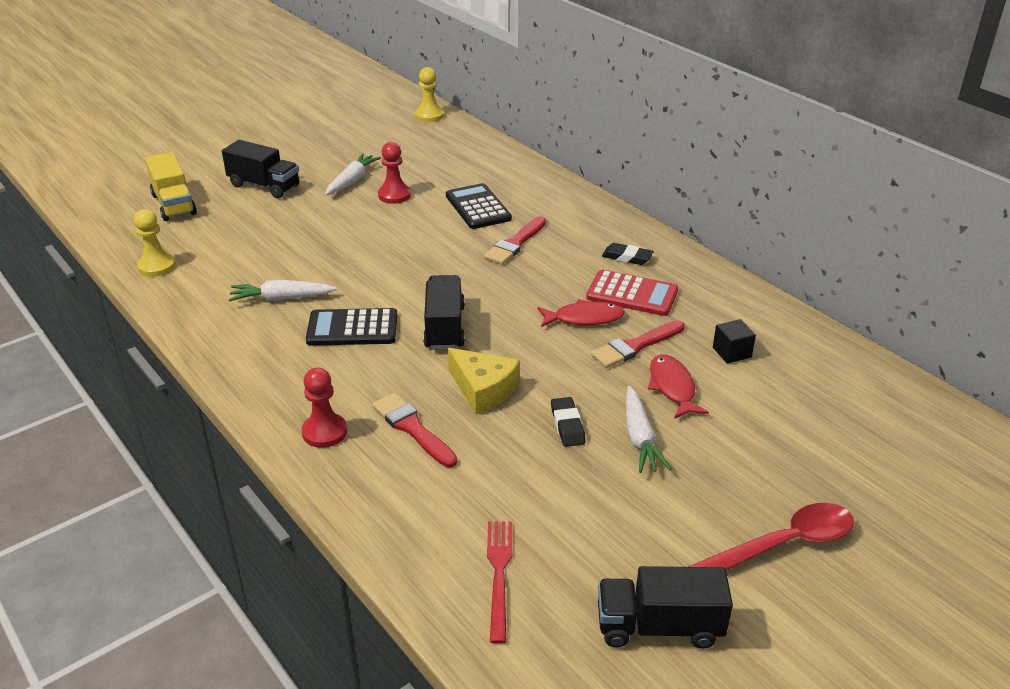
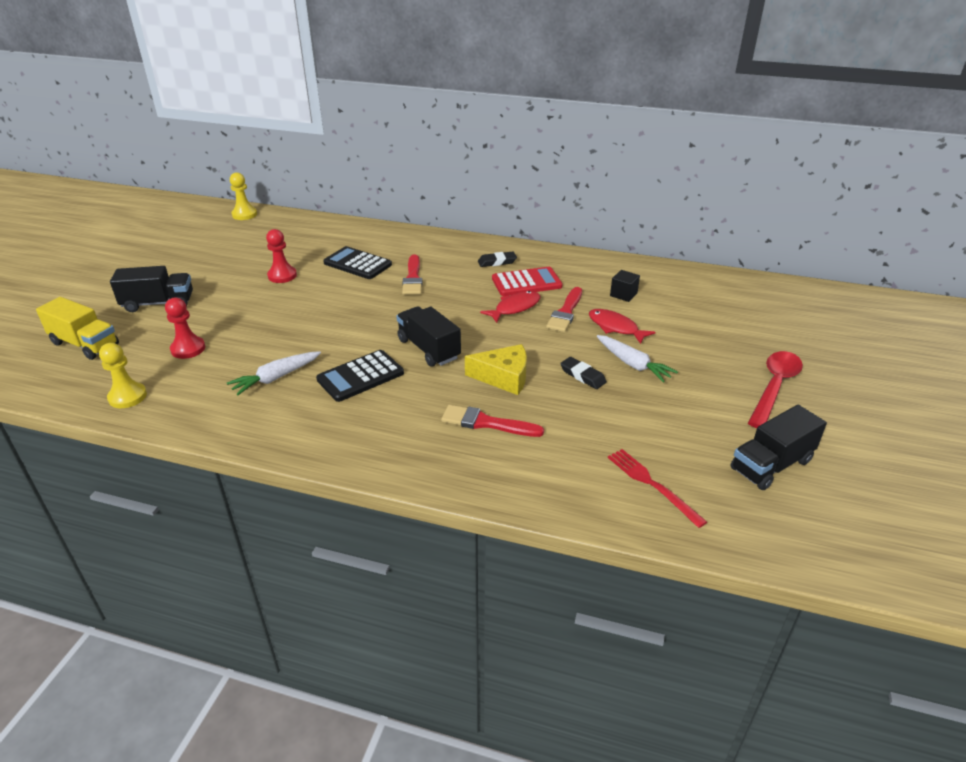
camera: 35 degrees left, 0 degrees up
(324, 432) = (426, 454): red pawn -> red pawn (188, 349)
(352, 181) = (234, 276): white carrot -> none

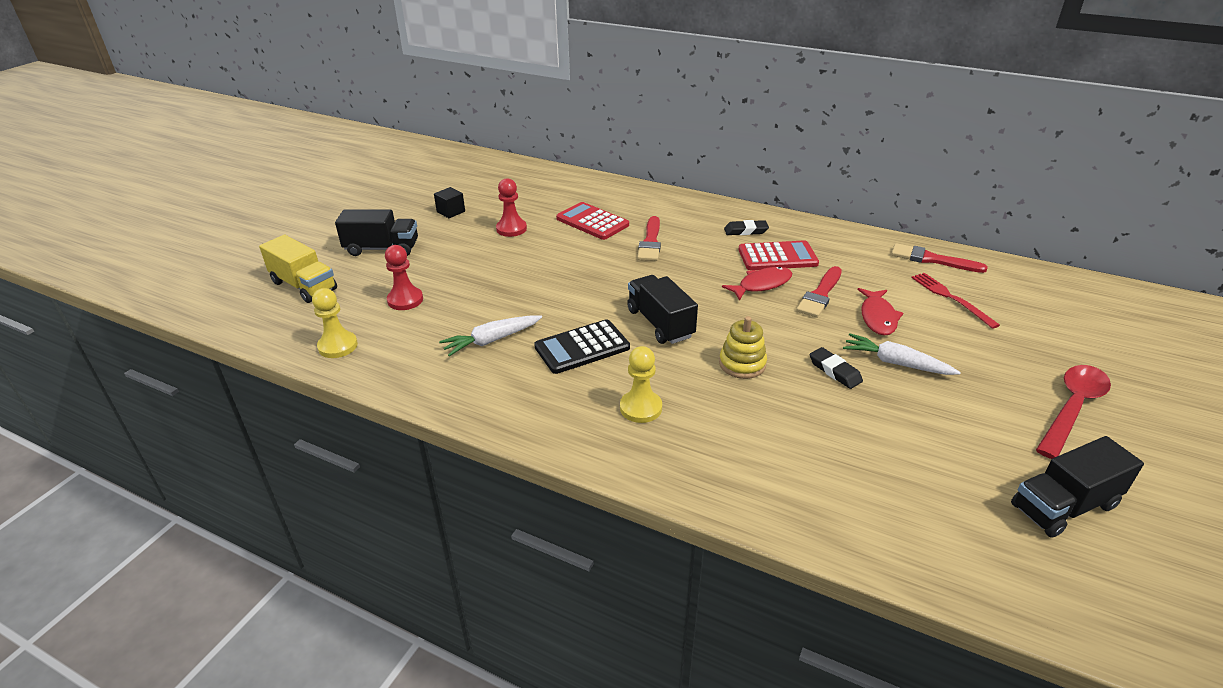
camera: 10 degrees right, 0 degrees up
(244, 214) = (480, 161): yellow pawn -> yellow pawn (641, 408)
(357, 264) = (592, 222): black calculator -> red calculator
(486, 423) = (717, 415): red brush -> red brush (931, 259)
(504, 377) = (742, 364): yellow cheese -> yellow stacking toy
(615, 327) = (878, 317): red fish -> red fish turned 135 degrees counterclockwise
(623, 294) = (890, 279): black cube -> black cube (451, 212)
(633, 364) = (896, 363): white carrot -> white carrot turned 150 degrees clockwise
(652, 485) = (910, 513): red fork -> red fork (951, 298)

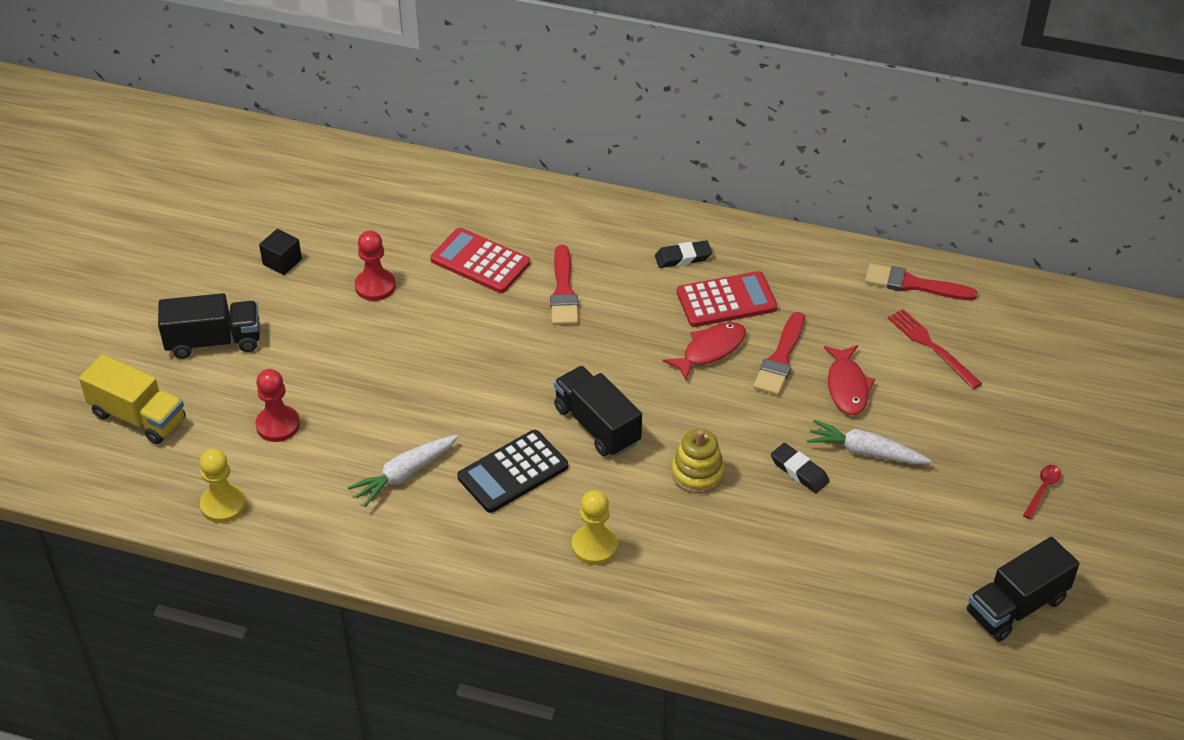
camera: 10 degrees left, 10 degrees up
(1072, 408) = (1042, 490): red spoon -> red spoon, size x0.45

